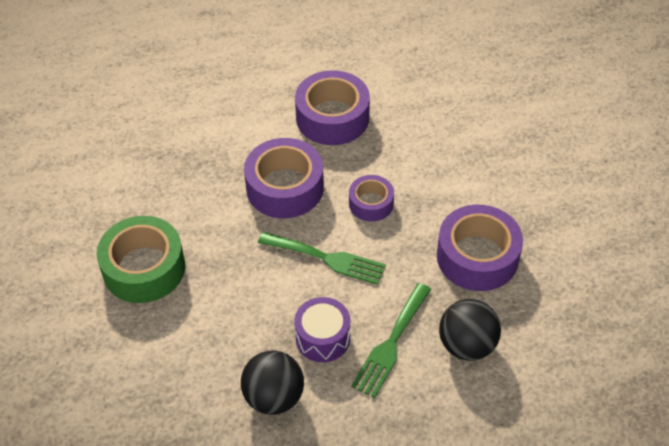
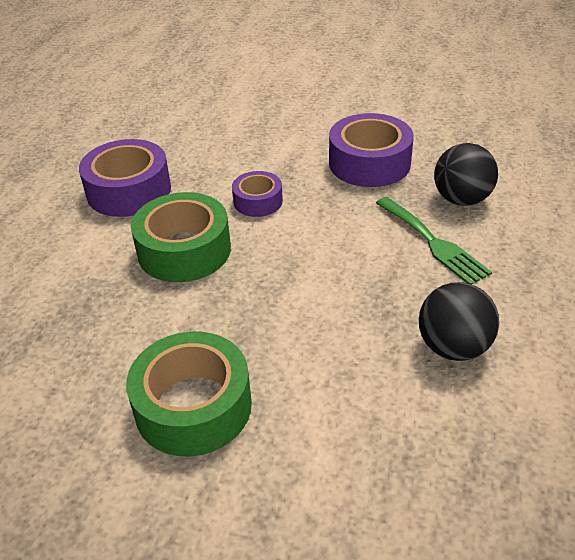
camera: 60 degrees left, 10 degrees down
(285, 187) = (184, 250): purple tape -> green tape
(322, 338) = (398, 286): purple drum -> none
(327, 258) = (301, 250): green fork -> none

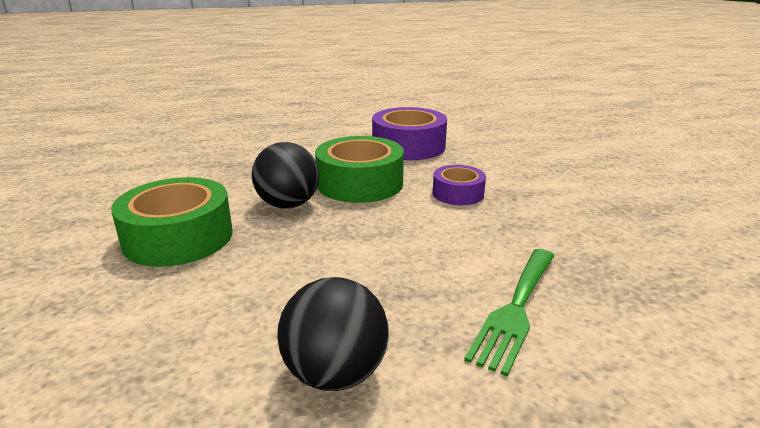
camera: 60 degrees right, 15 degrees down
(369, 163) = (600, 231): purple tape -> none
(461, 199) = (630, 312): black ball -> black ball (288, 205)

